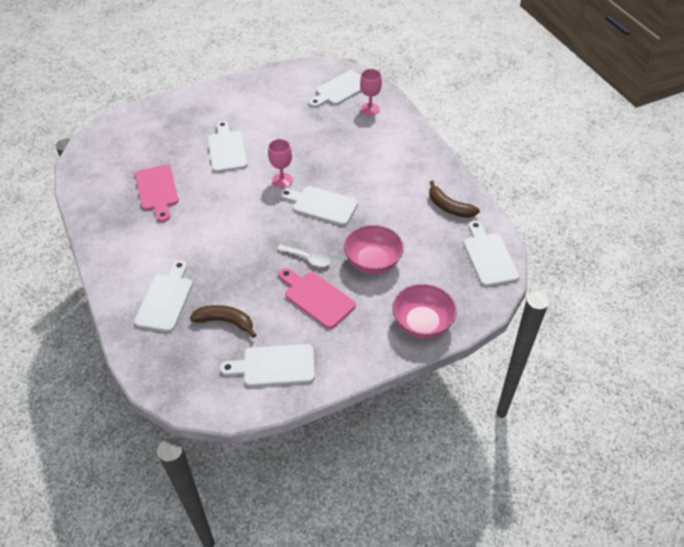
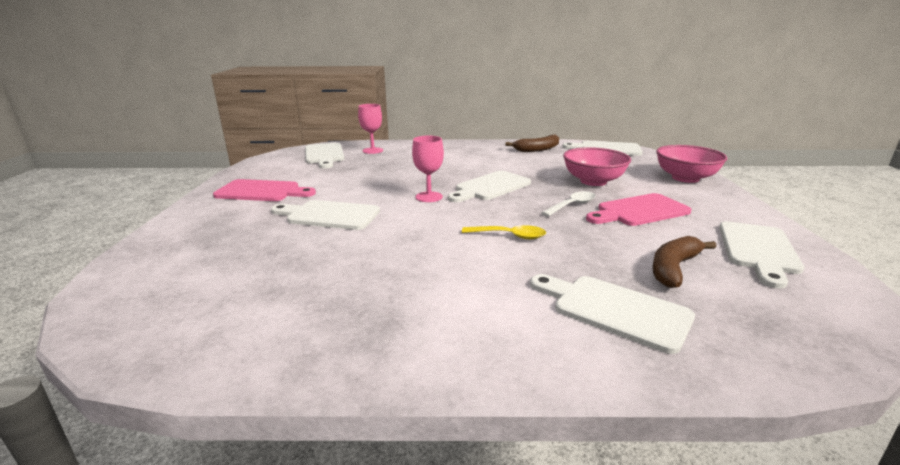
camera: 65 degrees left, 25 degrees down
(157, 190) = (345, 276): pink cutting board -> pink cutting board (261, 191)
(236, 238) = (509, 236): none -> yellow spoon

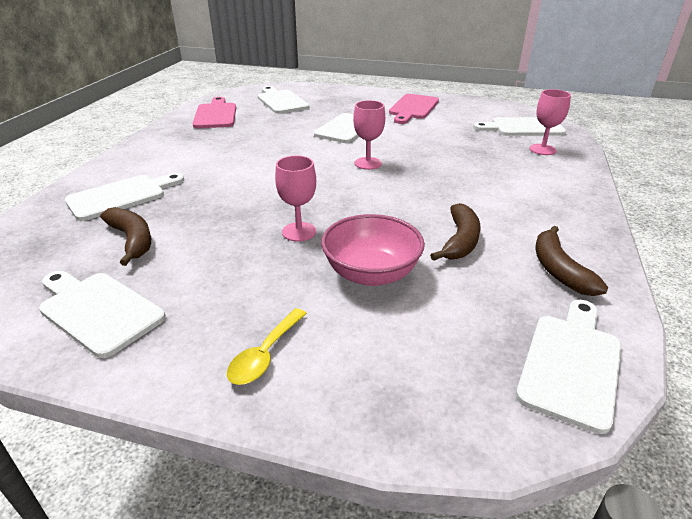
camera: 105 degrees right, 10 degrees up
(490, 187) = (382, 196): white cutting board -> white cutting board (281, 101)
(509, 236) = (256, 184): yellow spoon -> yellow spoon (265, 355)
(531, 166) = (460, 241): none -> brown banana
(572, 205) = (299, 232): white spoon -> pink goblet
(639, 211) = (252, 271): pink cutting board -> pink cutting board (216, 115)
(685, 178) = (344, 389): pink bowl -> none

